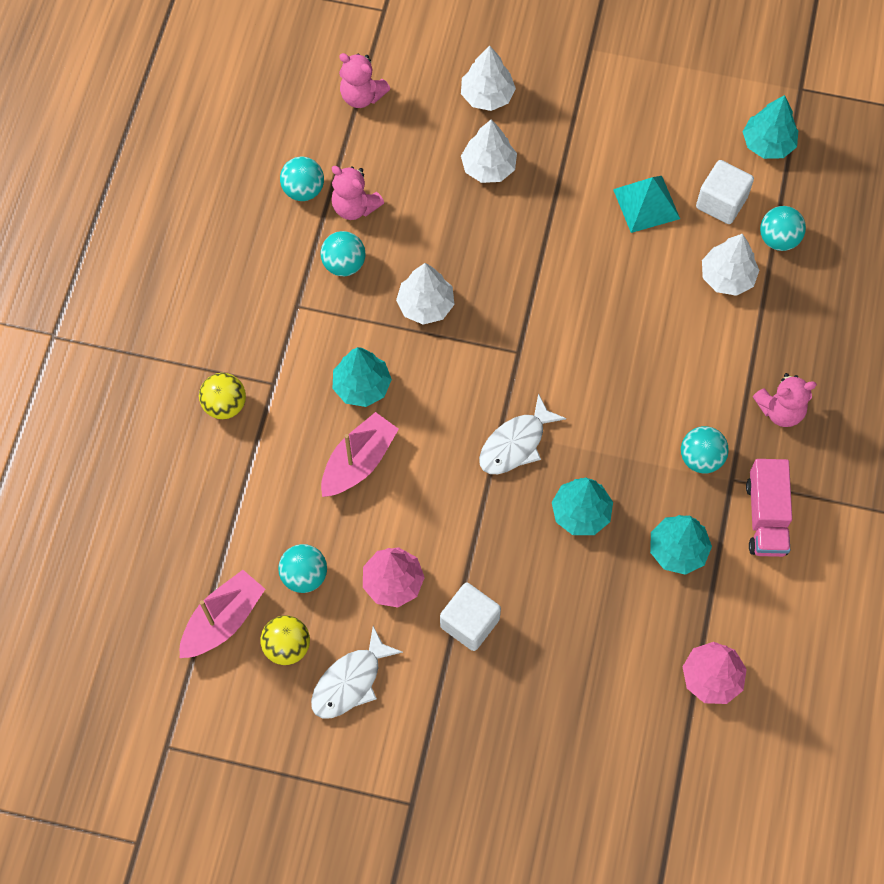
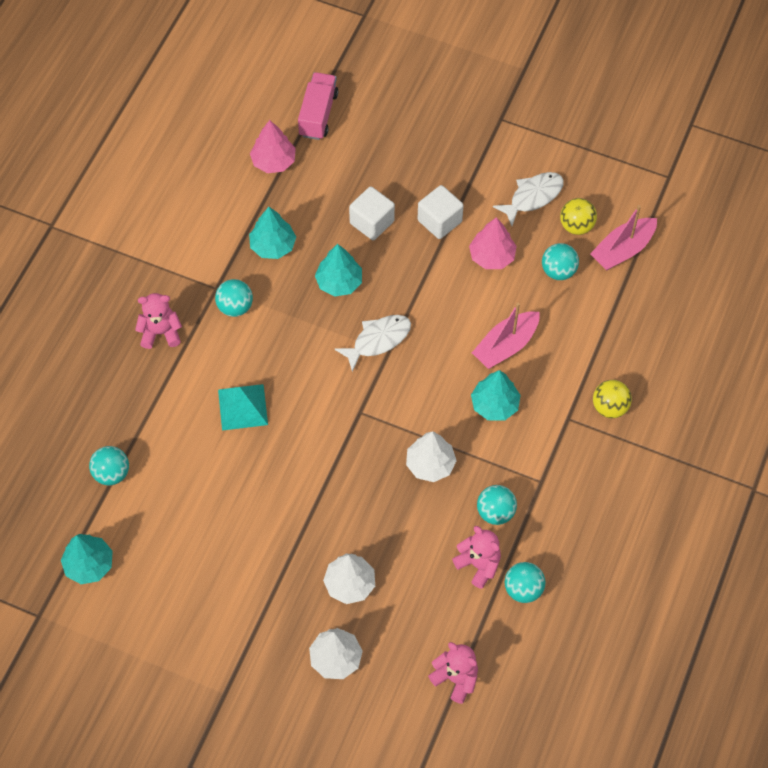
camera: 170 degrees left, 5 degrees down
(646, 204) = (216, 525): turquoise pyramid -> turquoise pyramid (242, 407)
(721, 202) = (150, 515): white cube -> white cube (372, 222)
(727, 277) = (167, 447): white tree -> none
(766, 517) = (199, 258): pink truck -> pink truck (318, 114)

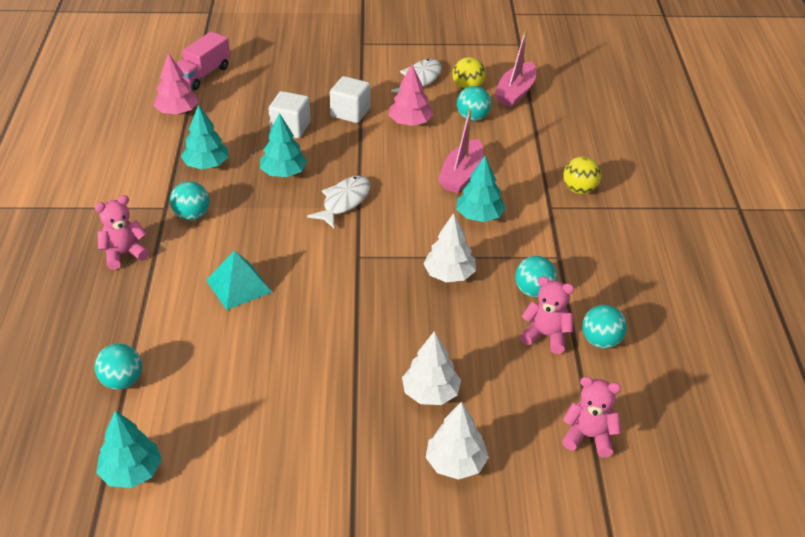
camera: 25 degrees left, 20 degrees down
(318, 114) = (202, 75): pink truck -> pink truck turned 135 degrees counterclockwise

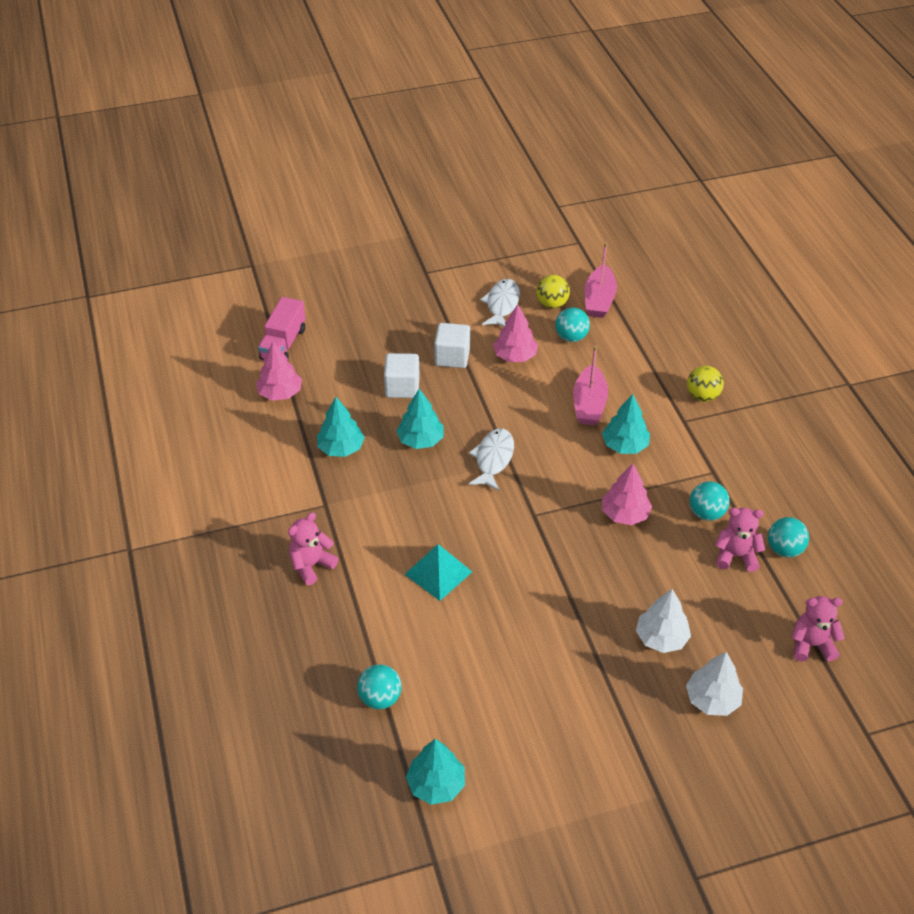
camera: 15 degrees left, 5 degrees up
(192, 215) = (355, 508): turquoise ball -> none
(449, 275) = (625, 514): white tree -> pink tree

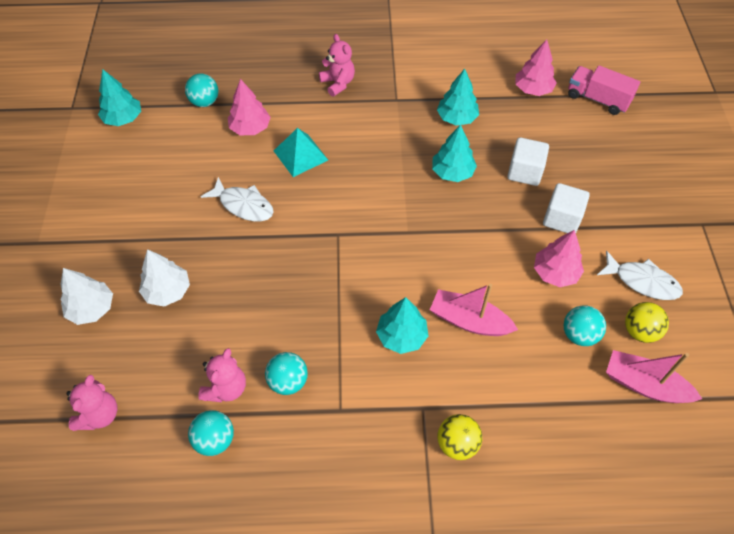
camera: 105 degrees right, 10 degrees up
(493, 459) = (414, 220): white fish -> white fish (243, 205)
(625, 514) = (313, 307): pink tree -> pink tree (250, 128)

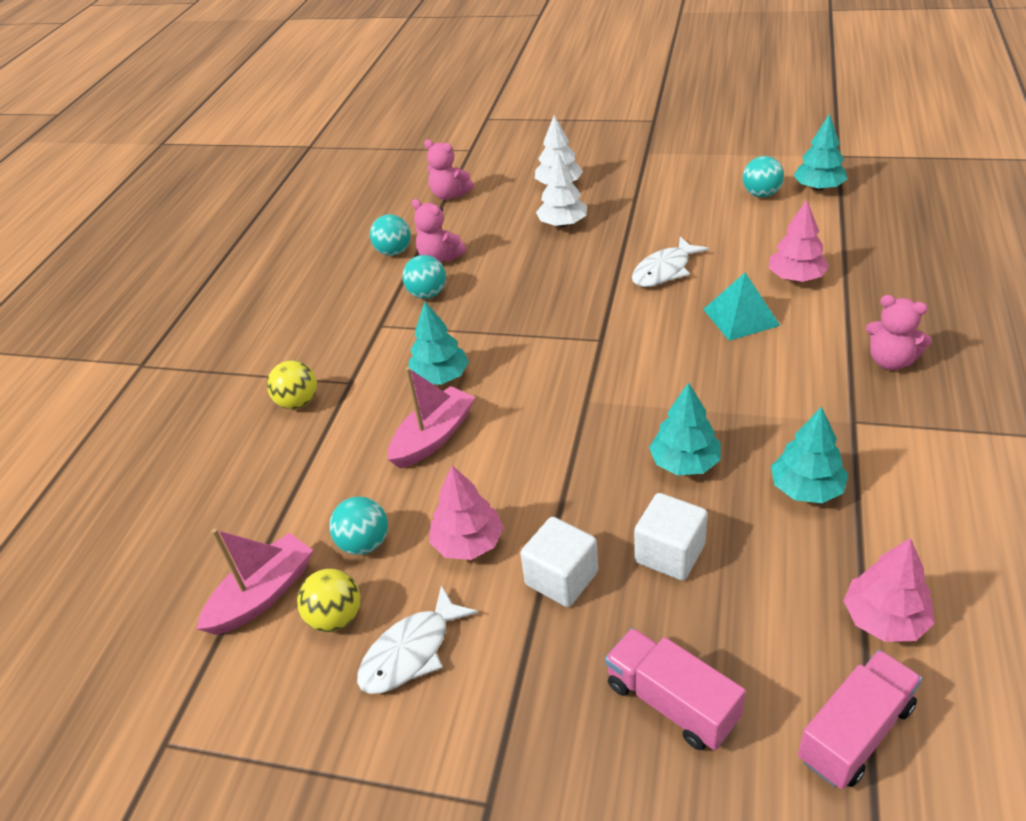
camera: 110 degrees right, 15 degrees down
(205, 102) = (847, 243): turquoise ball -> turquoise ball (761, 194)
(338, 83) = (890, 361): pink teddy bear -> pink teddy bear turned 45 degrees clockwise
(614, 162) = (671, 702): none -> pink truck

